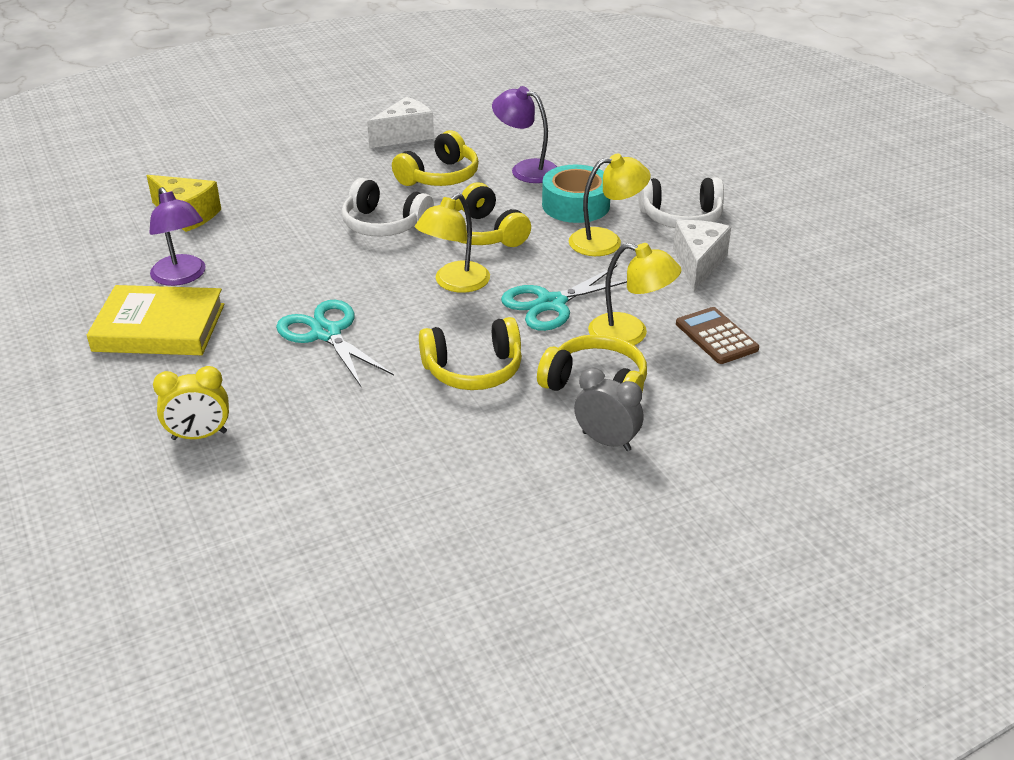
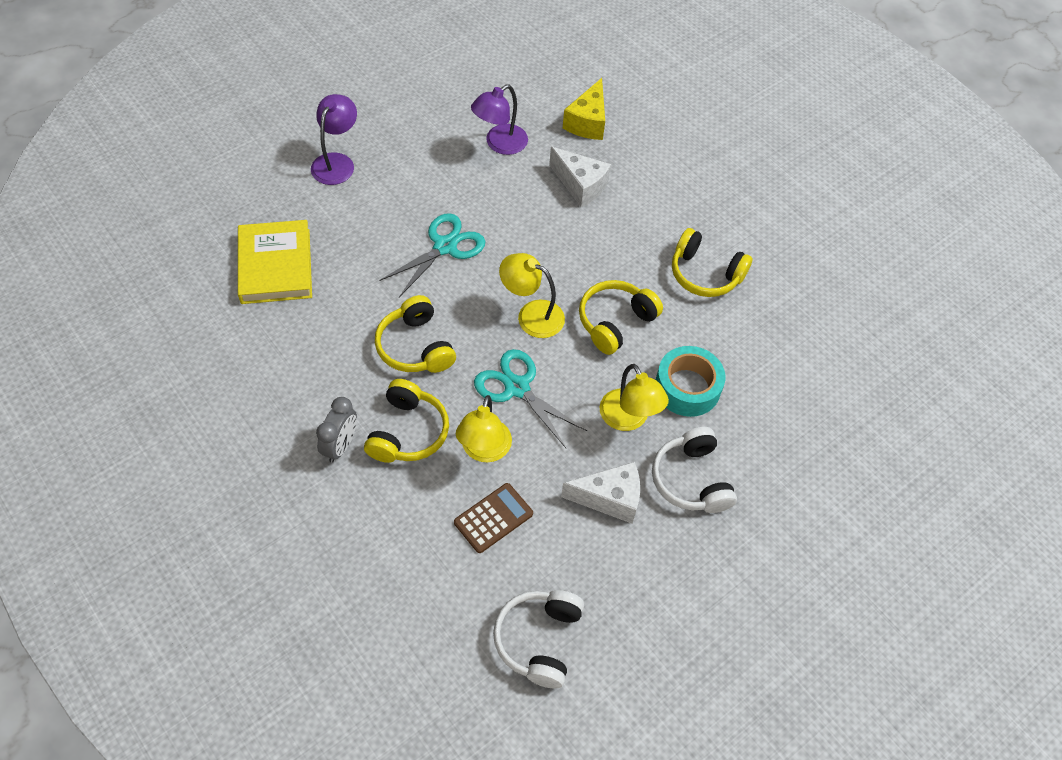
camera: 75 degrees right, 20 degrees up
(159, 327) = (433, 150): yellow book -> yellow book (276, 266)
(199, 435) = (318, 206): yellow clock -> none
(384, 224) = (609, 250): white headphones -> white headphones (539, 640)
(405, 135) = (773, 233): white cheese -> white cheese (580, 185)
(526, 169) = (742, 339): purple lamp -> purple lamp (336, 162)

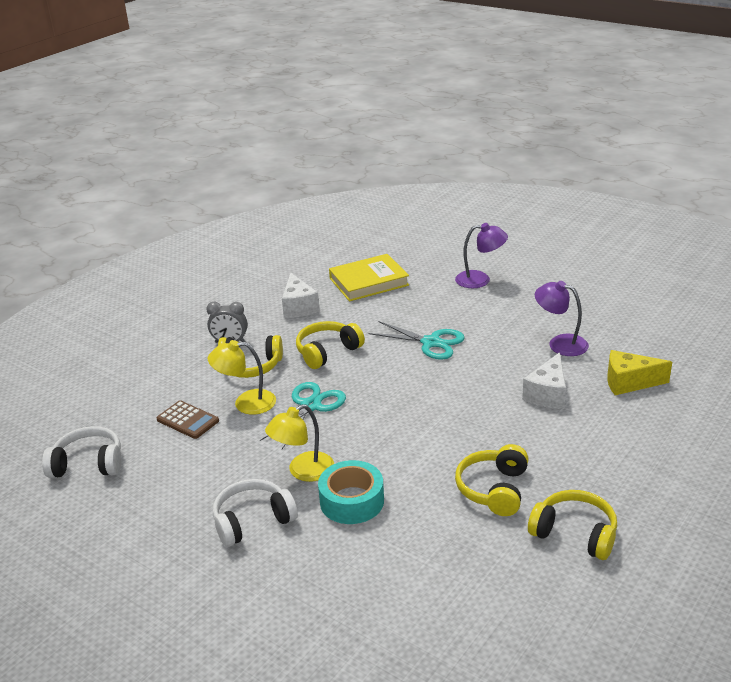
camera: 80 degrees right, 25 degrees down
(531, 315) = (386, 398): yellow lamp -> none
(609, 498) = (220, 476): white cheese -> white cheese (298, 307)
(615, 322) = (404, 444): yellow headphones -> yellow headphones (575, 533)

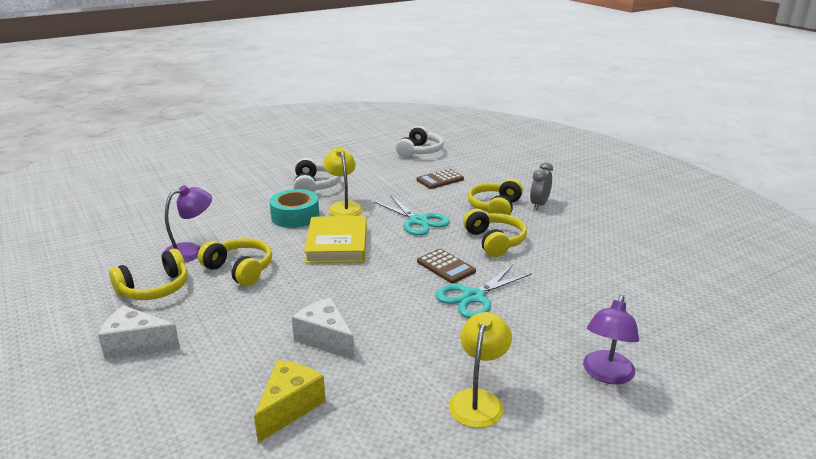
camera: 110 degrees right, 5 degrees down
(246, 403) = (444, 199): yellow lamp -> yellow lamp (478, 400)
(298, 307) = (588, 242): white cheese -> white cheese (136, 345)
(369, 282) = (630, 290): yellow book -> yellow book (337, 244)
(393, 366) = (446, 267): none -> brown calculator
(560, 343) = (409, 385): purple lamp -> purple lamp (190, 251)

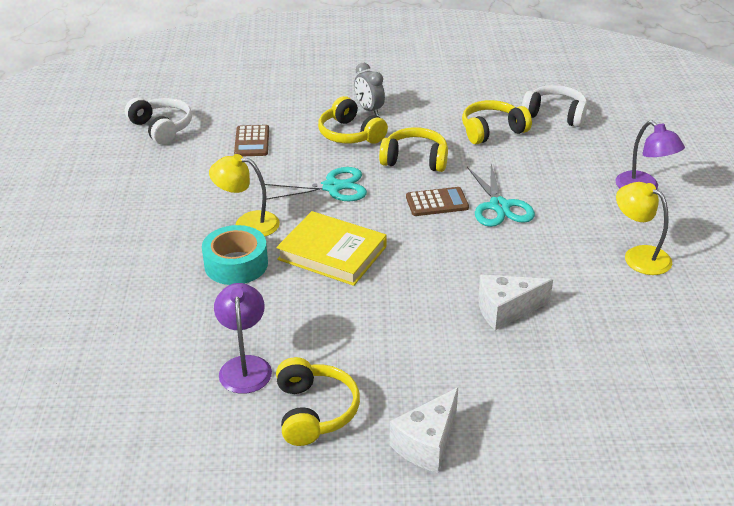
camera: 60 degrees left, 10 degrees up
(240, 270) = (327, 335): yellow headphones -> yellow headphones (492, 131)
(289, 407) = (593, 358): yellow cheese -> none
(315, 186) = (168, 228): white headphones -> white headphones (555, 115)

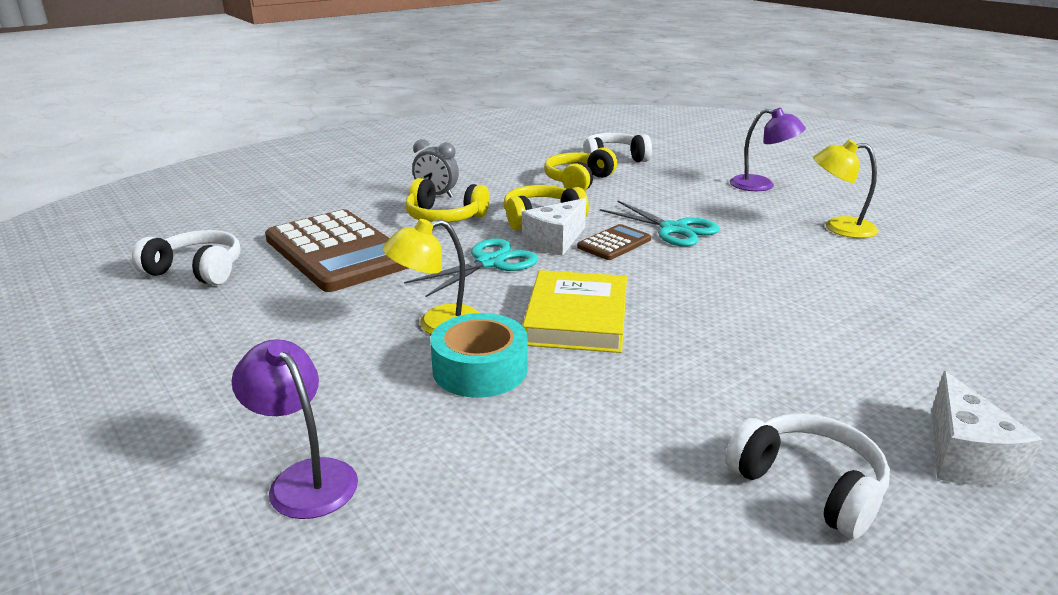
camera: 35 degrees left, 10 degrees down
(245, 366) = (652, 476): purple lamp -> purple lamp (304, 478)
(252, 142) = (338, 251): brown calculator -> brown calculator, size x2.15
(314, 411) = (808, 486): yellow headphones -> white headphones
(332, 253) = (577, 318): yellow book -> yellow book turned 75 degrees counterclockwise
(506, 310) = (816, 303): white cheese -> white cheese (555, 241)

